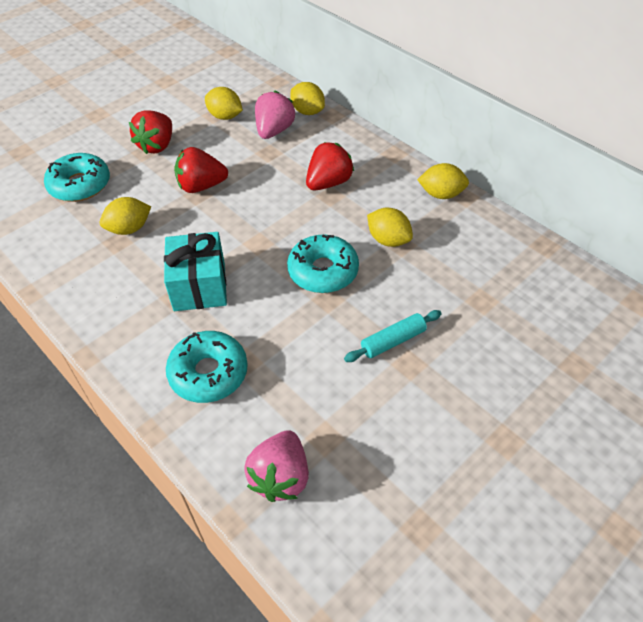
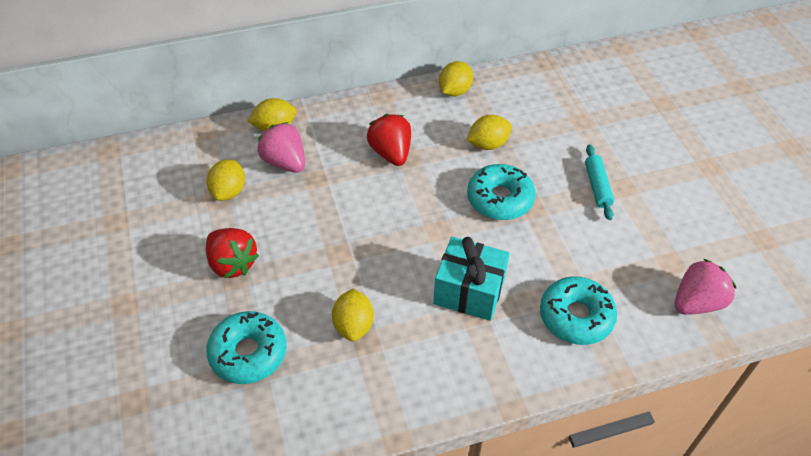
camera: 65 degrees left, 0 degrees up
(201, 186) = (328, 246): red strawberry -> none
(225, 116) = (229, 191): yellow lemon -> yellow lemon turned 45 degrees counterclockwise
(280, 477) = (696, 302): pink strawberry -> pink strawberry turned 75 degrees counterclockwise

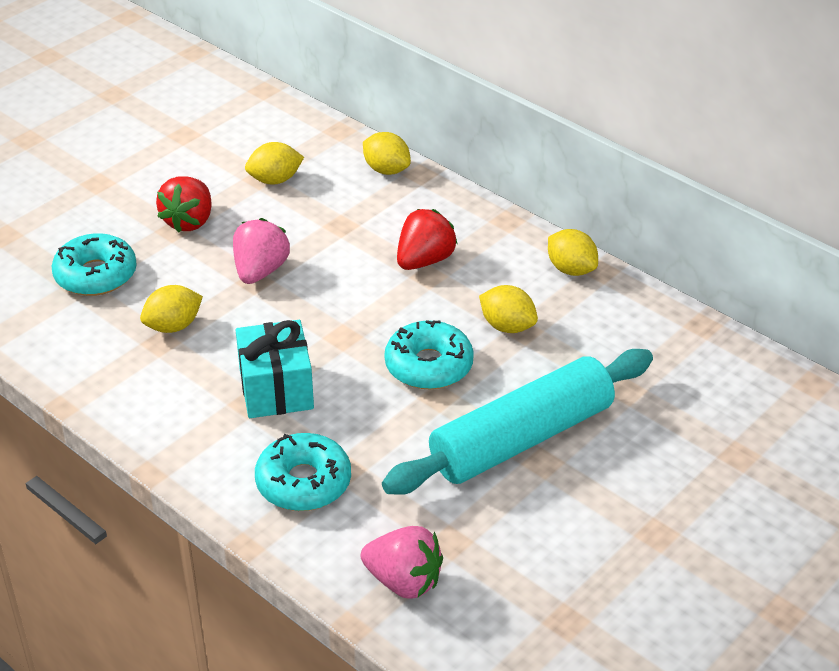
camera: 60 degrees right, 10 degrees down
(285, 162) = (344, 197): pink strawberry -> pink strawberry (260, 271)
(454, 91) = (571, 269): yellow lemon -> yellow lemon turned 45 degrees clockwise
(597, 186) = (521, 439): turquoise rolling pin -> turquoise rolling pin, size x2.39

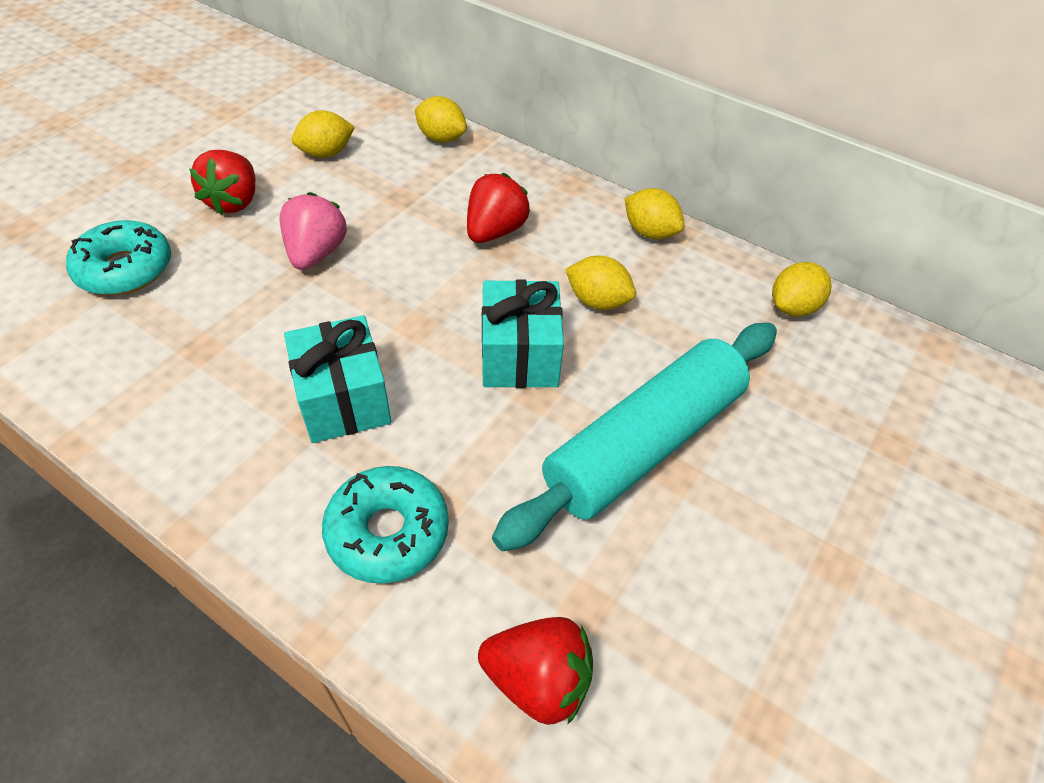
camera: 10 degrees left, 10 degrees up
(173, 326) = (216, 326): yellow lemon -> yellow lemon (793, 307)
(404, 581) = (538, 680): pink strawberry -> red strawberry
(429, 365) = (519, 355): turquoise donut -> turquoise gift

